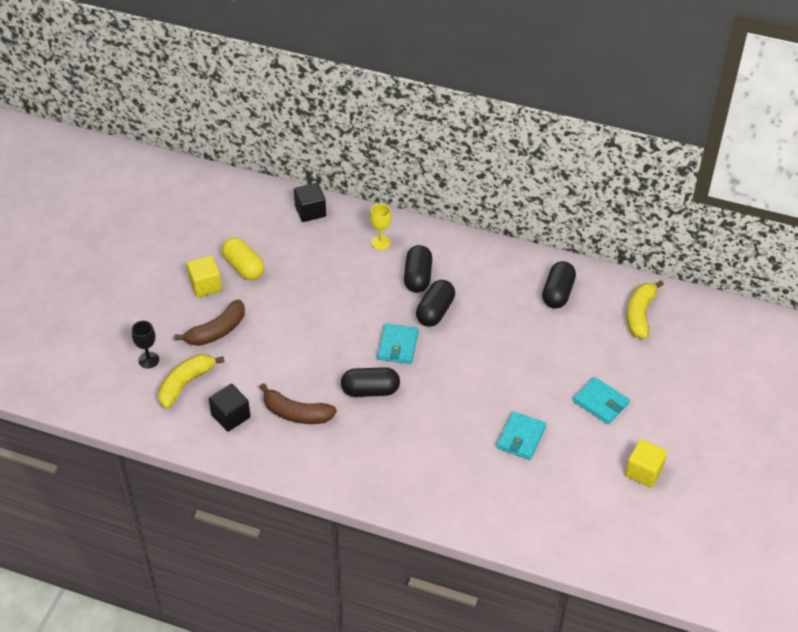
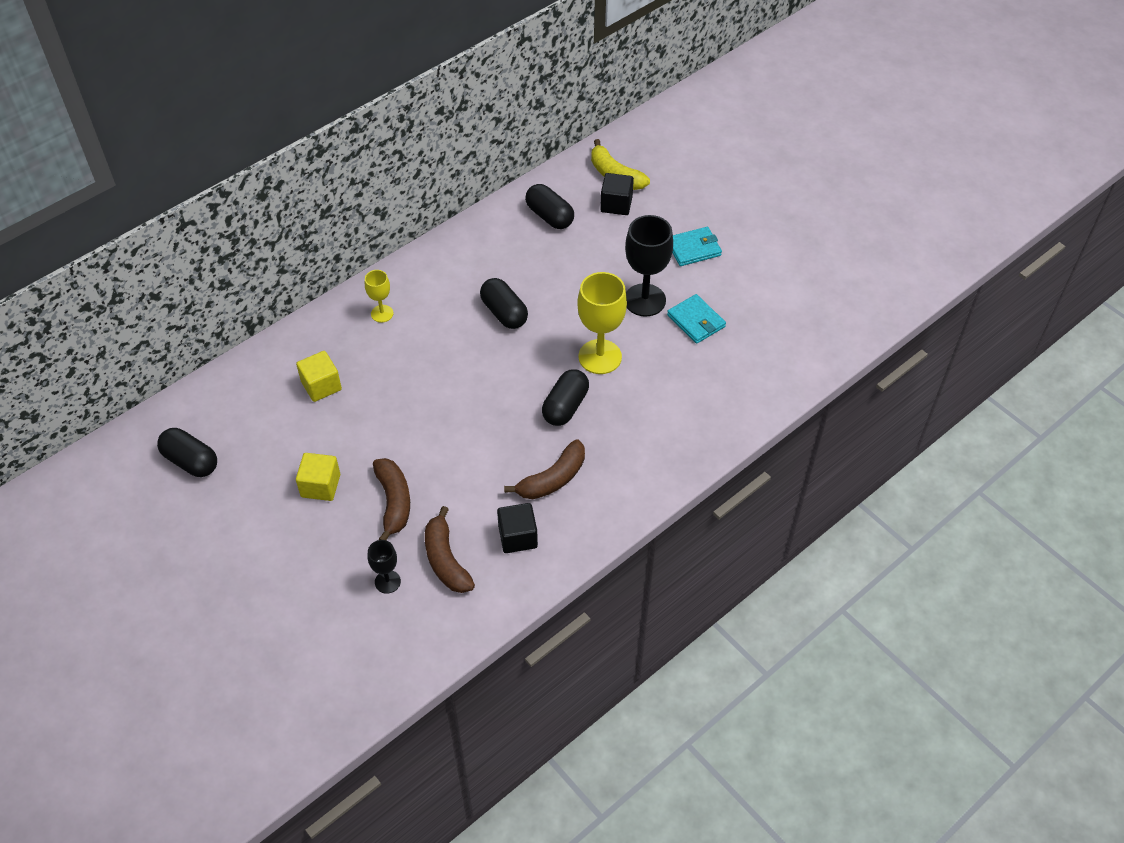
camera: 60 degrees left, 5 degrees up
(186, 383) = (445, 560): yellow banana -> brown banana
(243, 267) = (322, 441): yellow capsule -> none
(310, 211) = (290, 351): black cube -> black cube (616, 204)
(398, 345) = (525, 360): turquoise wallet -> none
(418, 277) = (451, 306): black capsule -> black capsule (191, 461)
(435, 390) = (600, 357): none -> yellow goblet
(517, 393) = (644, 300): none -> black goblet
(643, 472) = (785, 258): yellow cube -> yellow cube (321, 386)

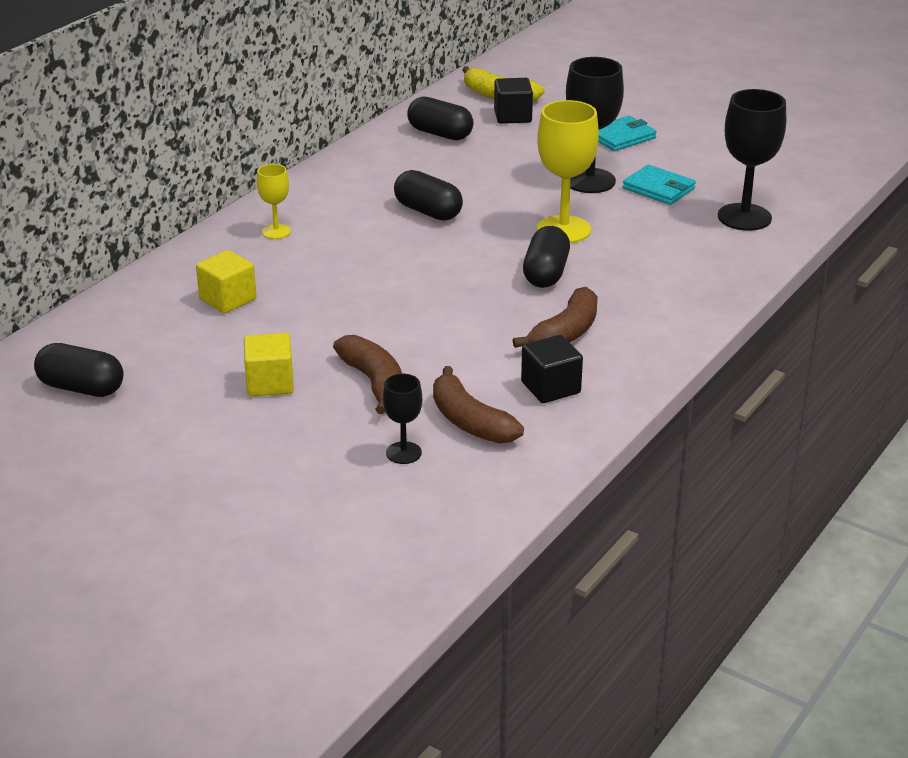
camera: 15 degrees left, 20 degrees down
(749, 371) = (744, 217): none -> black goblet

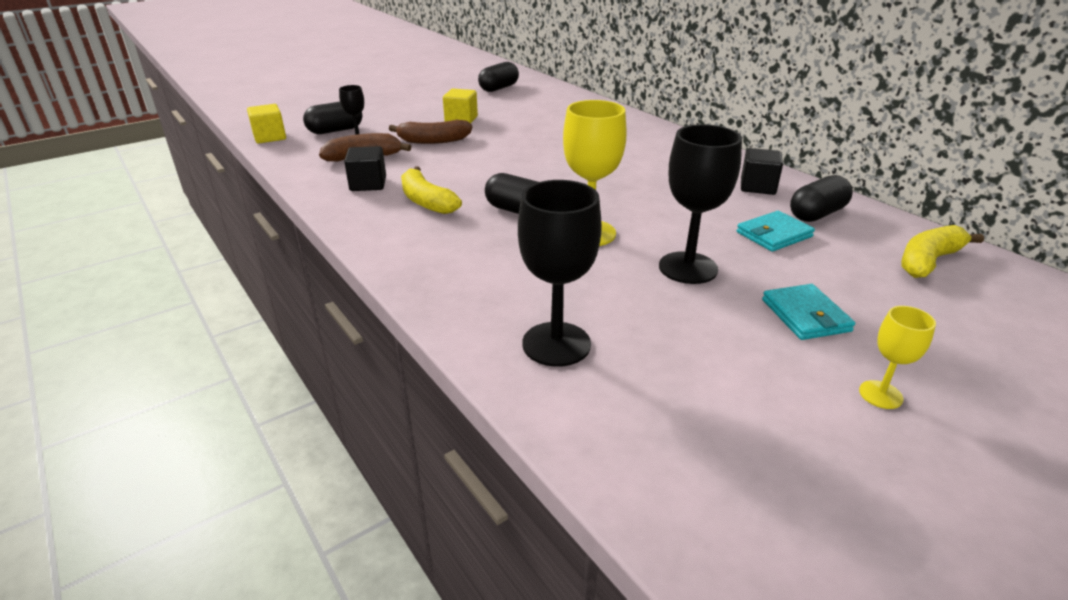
camera: 110 degrees right, 0 degrees up
(228, 299) = (562, 119): yellow cube -> yellow cube (270, 137)
(276, 231) = (644, 138): yellow goblet -> yellow goblet (880, 394)
(428, 211) = (652, 186): black capsule -> black capsule (335, 130)
(512, 116) = (867, 258): black cube -> black cube (757, 187)
(565, 333) = (426, 201): brown banana -> yellow banana
(658, 188) = (654, 305): turquoise wallet -> turquoise wallet (774, 234)

